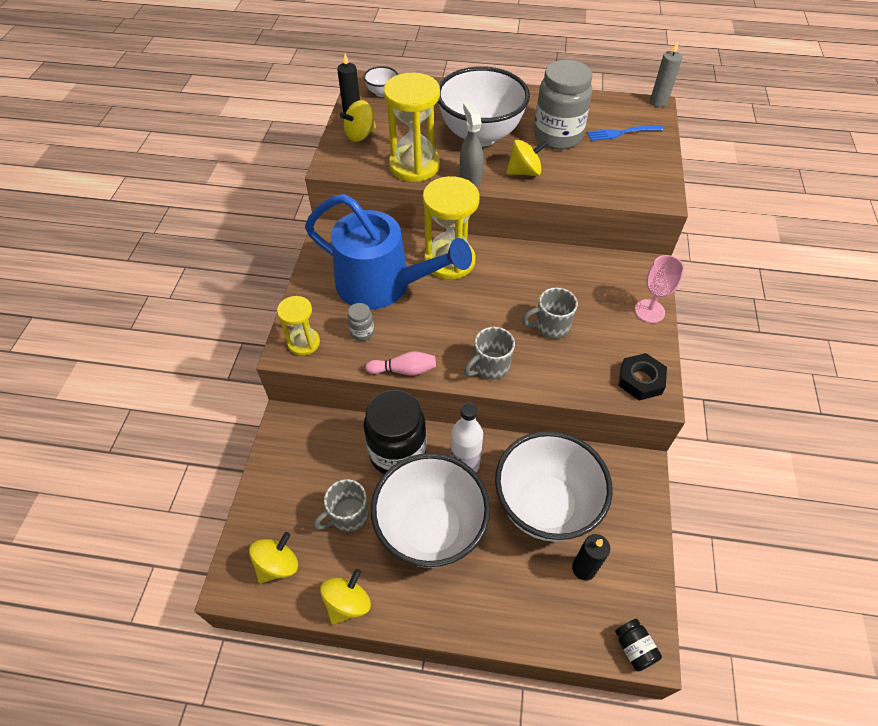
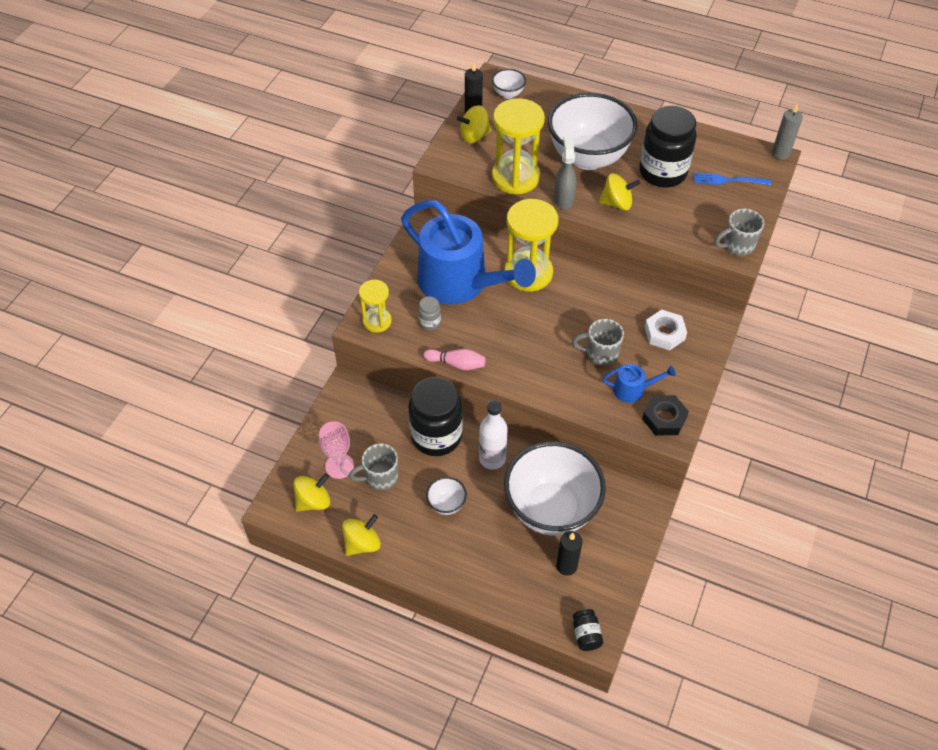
camera: 15 degrees right, 0 degrees up
(431, 529) = (446, 504): white bowl -> white bowl, size x0.41
(490, 367) = (533, 377): grey mug -> grey mug (737, 245)
(557, 136) = (662, 172): grey jar -> black jar
(597, 357) = (633, 390): none -> blue watering can
(606, 292) = (664, 333): none -> white nut
(649, 311) = (699, 359): pink goblet -> pink goblet (339, 466)

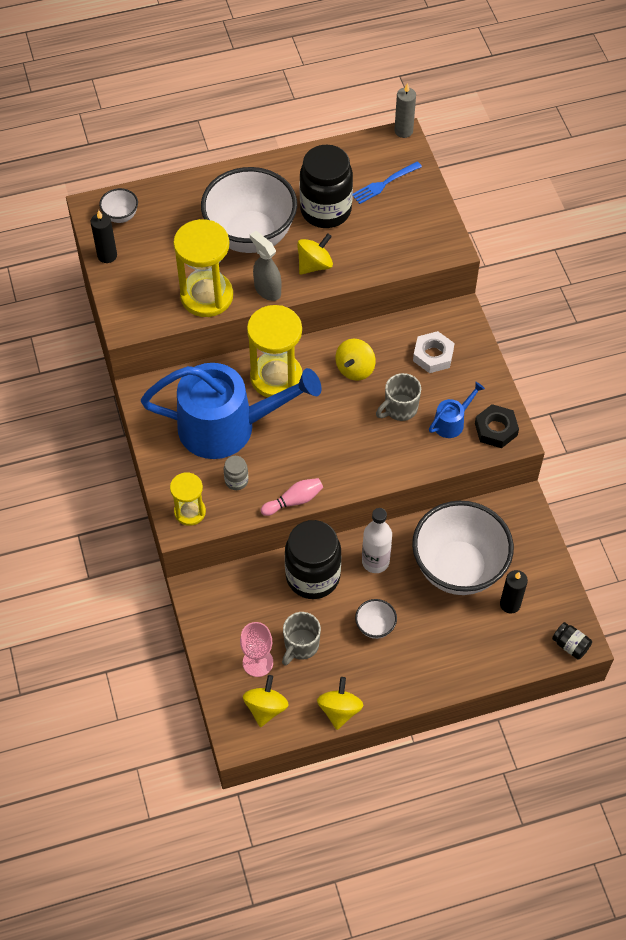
camera: 40 degrees left, 5 degrees up
(474, 136) = (131, 279): yellow spinning top -> yellow spinning top (355, 369)
(737, 245) = (443, 241): grey mug -> none

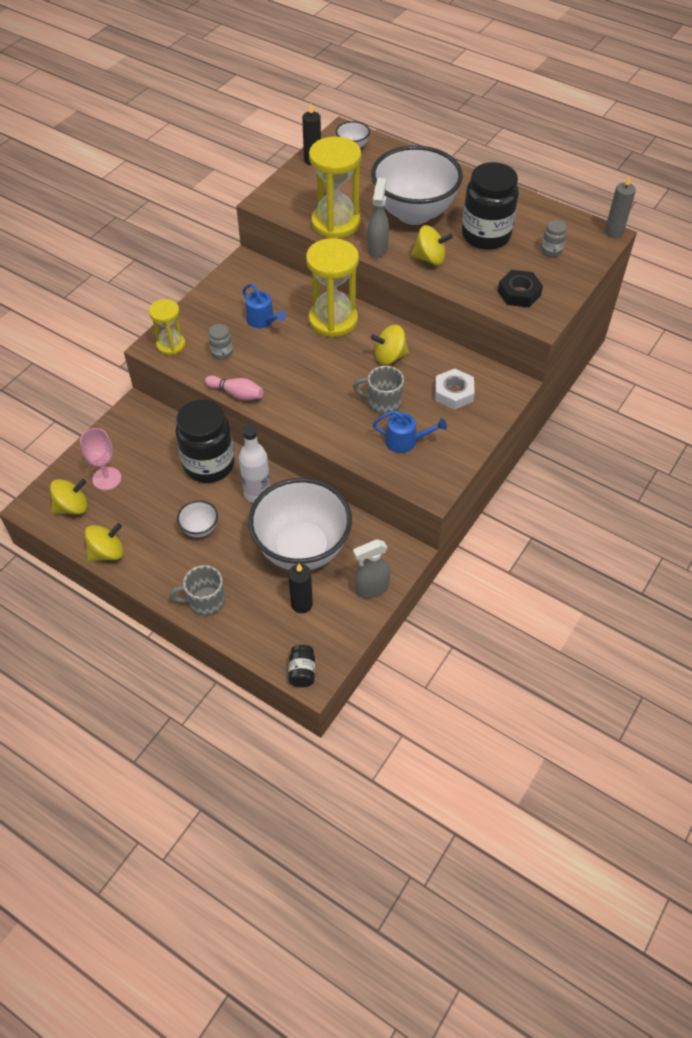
camera: 50 degrees right, 5 degrees down
(227, 426) = (263, 320): blue watering can -> blue watering can, size x0.41
(301, 646) = (143, 494): grey mug -> grey mug (205, 602)
(384, 184) = (551, 250): blue fork -> grey jar
(496, 429) = (429, 472): black nut -> black nut (519, 293)
(535, 548) = (371, 588): none -> grey spray bottle

